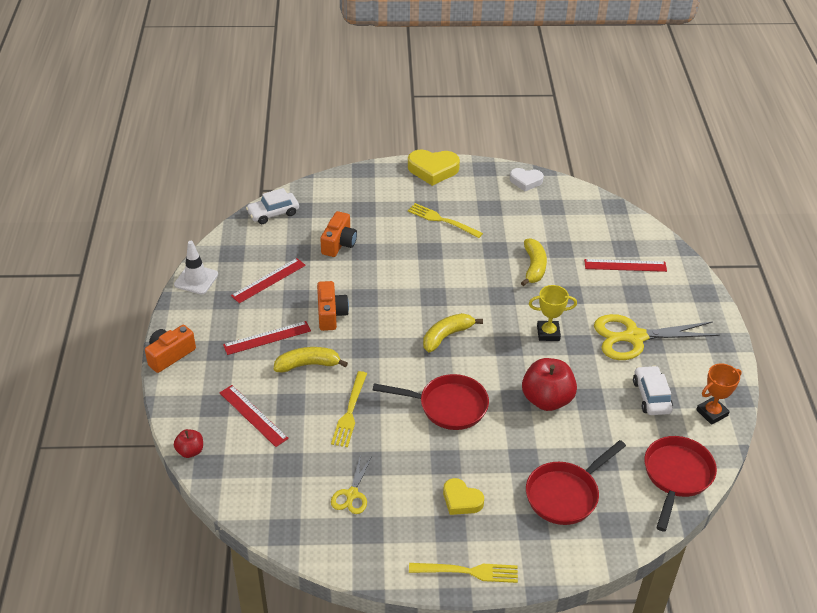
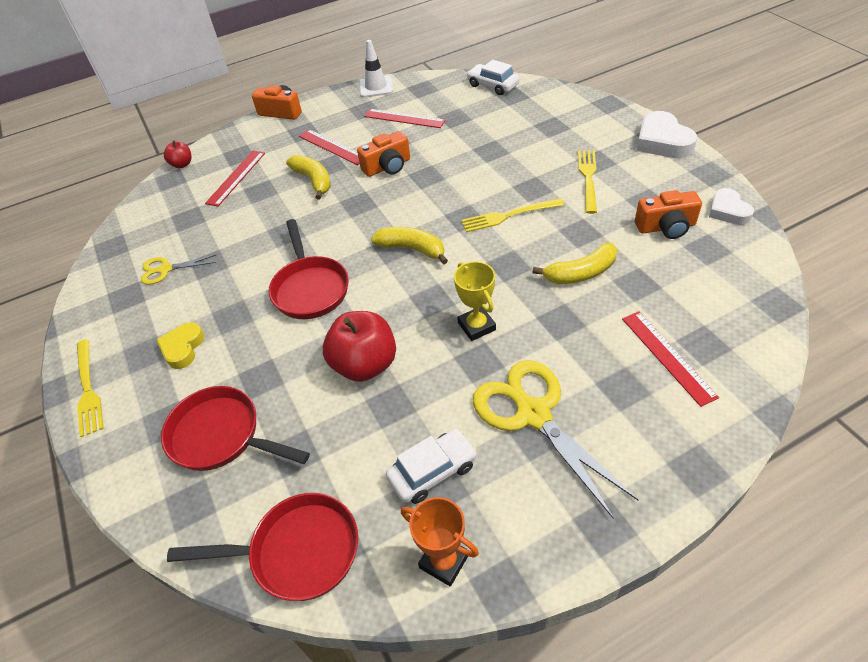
camera: 70 degrees right, 5 degrees up
(339, 243) = (487, 133): orange camera -> orange camera (666, 227)
(350, 412) = (267, 228): yellow fork -> yellow fork (507, 216)
(433, 170) = (662, 141): yellow heart -> white heart

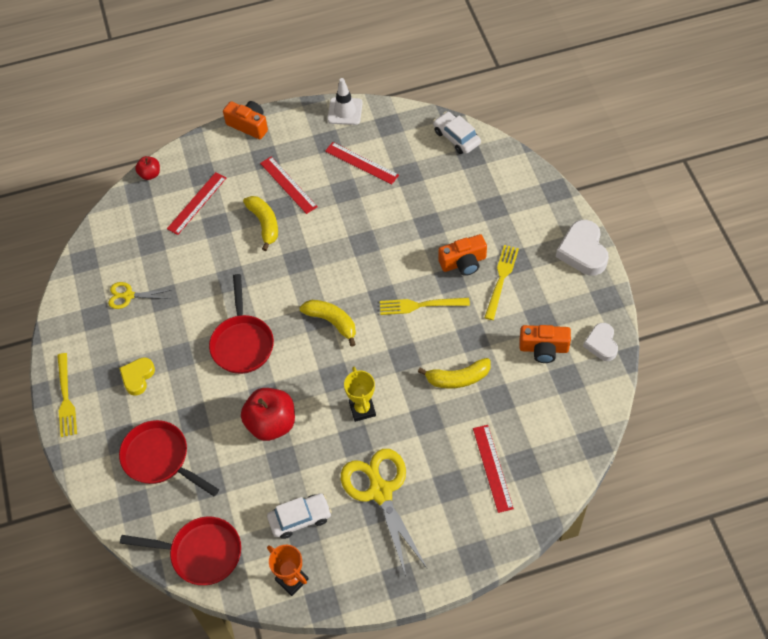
camera: 10 degrees right, 10 degrees up
(387, 167) = (332, 222): orange camera -> orange camera (463, 262)

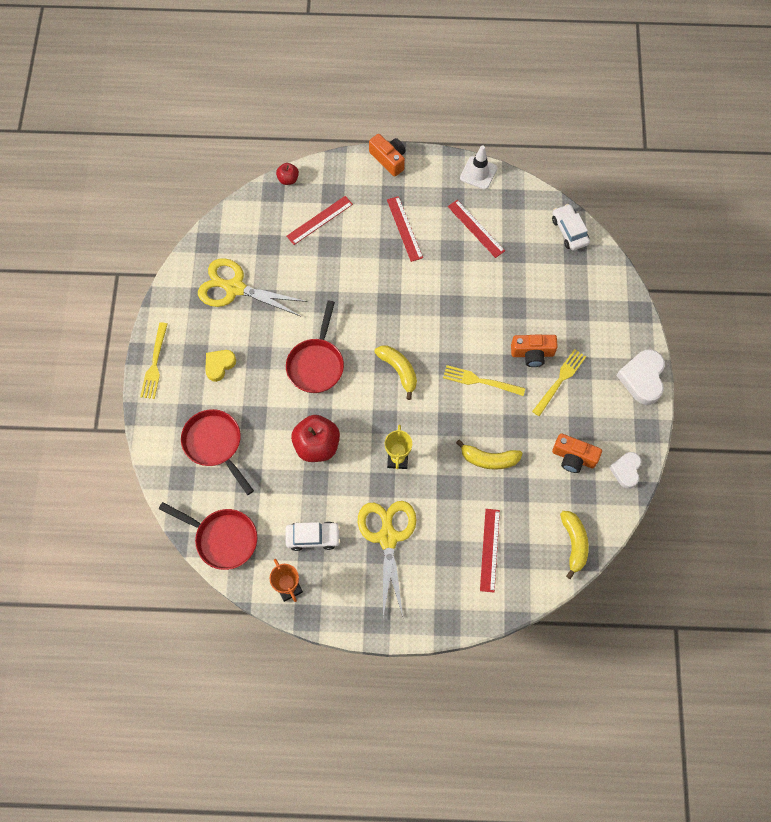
camera: 15 degrees right, 10 degrees up
(128, 296) = (234, 288): yellow scissors -> yellow scissors, size x1.93
(264, 224) = (371, 259): yellow banana -> yellow banana (574, 543)

